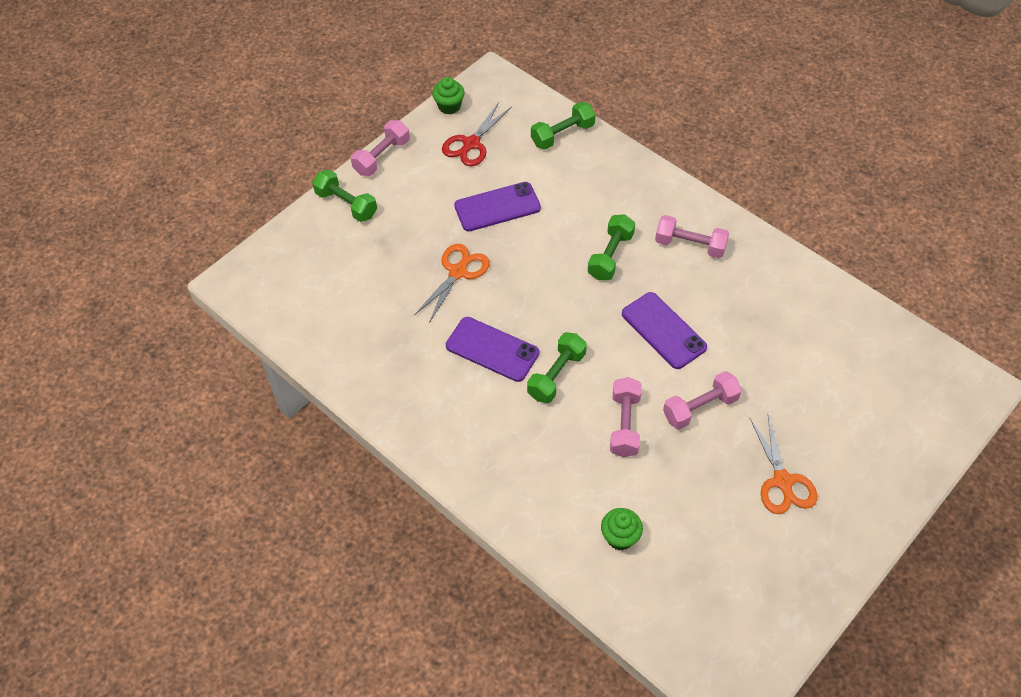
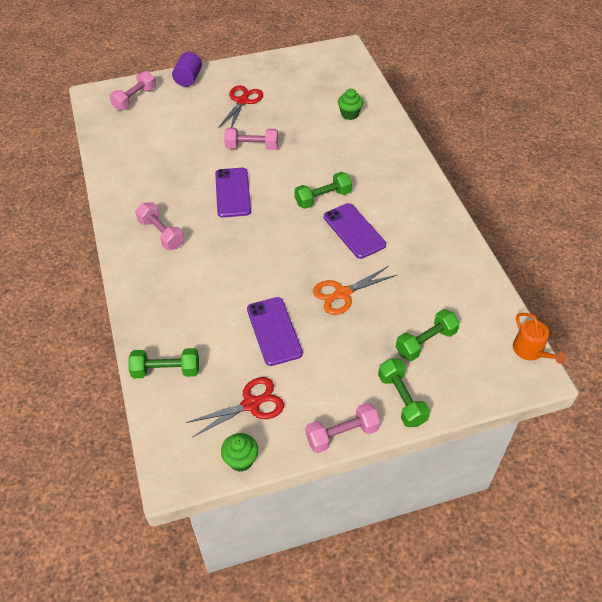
camera: 150 degrees left, 5 degrees down
(243, 302) = (530, 351): none -> orange watering can
(497, 207) = (274, 331): purple phone -> purple phone turned 60 degrees clockwise
(610, 256) = (222, 252): green dumbbell -> green dumbbell (426, 342)
(624, 424) = (303, 157): pink dumbbell -> pink dumbbell (135, 99)
(782, 481) = (242, 101): orange scissors -> red scissors
(896, 485) = (188, 79): none -> purple cylinder

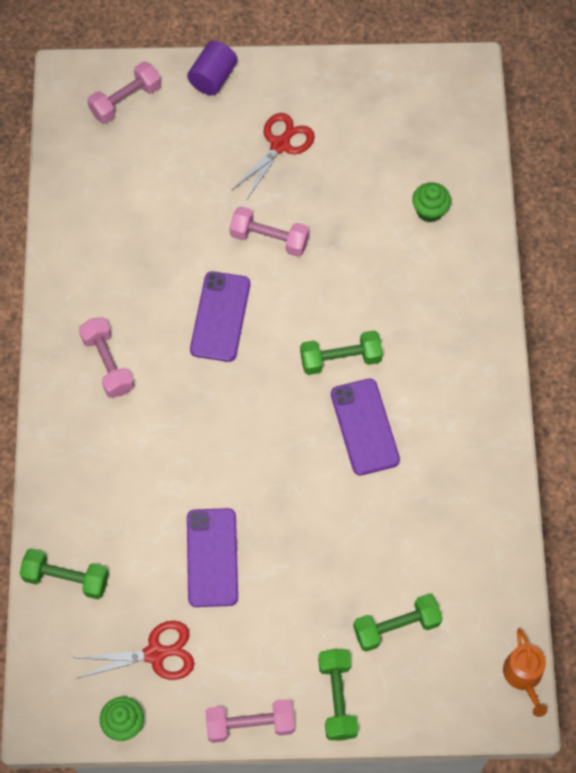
camera: 15 degrees right, 15 degrees up
(342, 293) = (316, 524): orange scissors -> none

